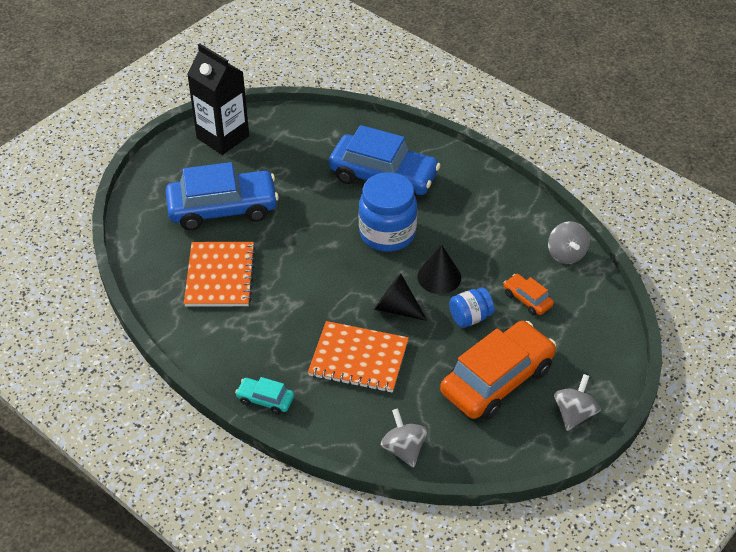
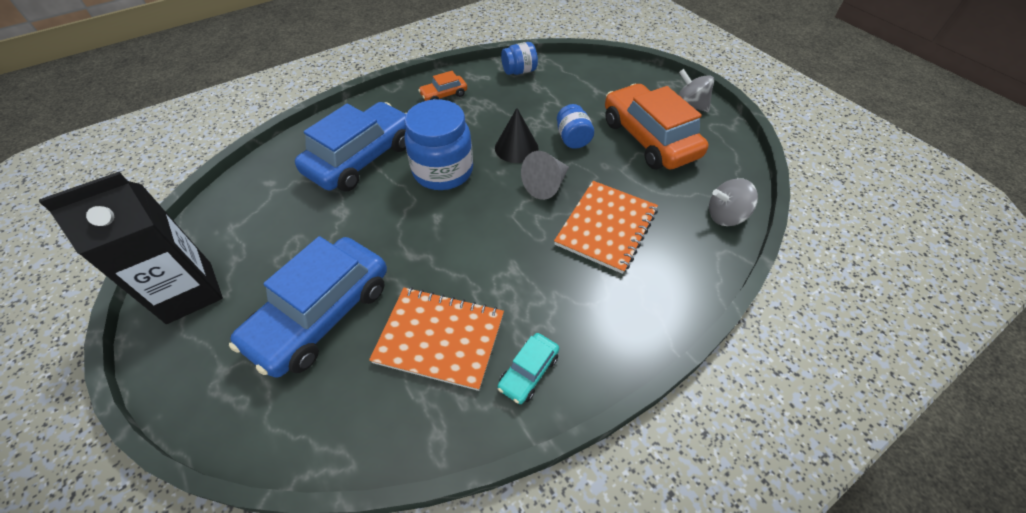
camera: 75 degrees left, 5 degrees up
(223, 208) = (322, 314): blue car -> blue car turned 150 degrees counterclockwise
(265, 400) = (652, 323): turquoise car -> turquoise car (528, 372)
(396, 308) = (546, 185): black cone -> grey cone
(527, 299) = (562, 102): orange car -> orange car (444, 95)
(566, 254) = (519, 71): grey spinning top -> blue jar

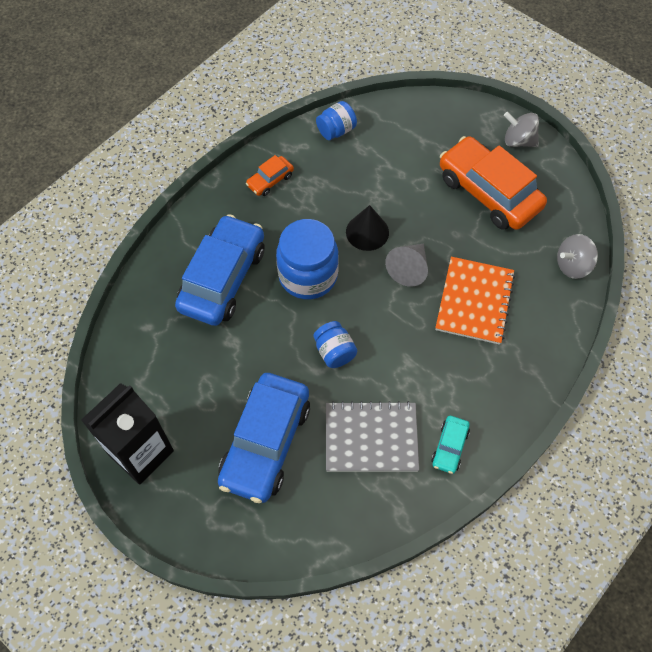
camera: 15 degrees left, 10 degrees up
(440, 338) = (371, 438): orange notebook -> grey notebook
(573, 139) = (417, 209): blue jar -> blue jar (334, 352)

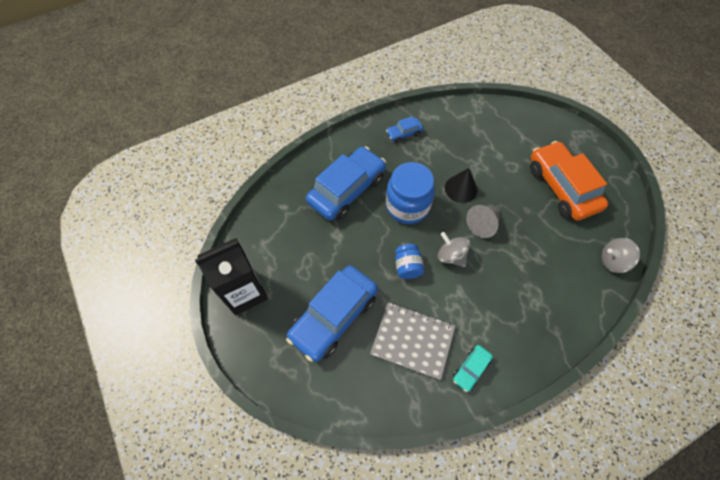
camera: 20 degrees right, 0 degrees up
(270, 180) = (404, 133): orange car -> blue car
(336, 130) = (462, 113): blue jar -> none
(474, 301) = (526, 264): orange notebook -> none
(518, 141) = (596, 157): grey spinning top -> grey spinning top (451, 256)

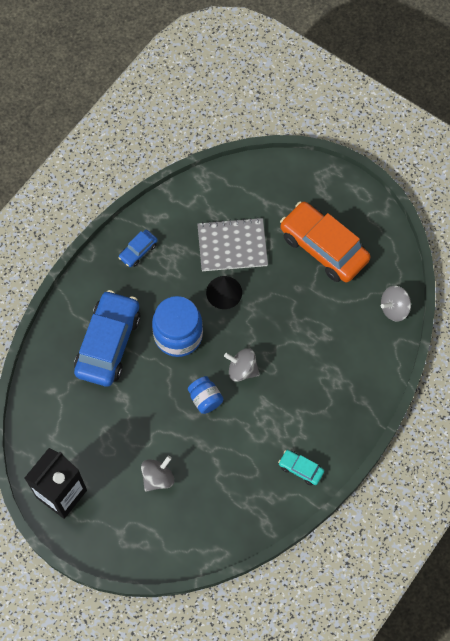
camera: 25 degrees left, 5 degrees up
(334, 316) = (158, 478): blue car -> grey spinning top
(412, 340) = (239, 467): grey notebook -> grey notebook (232, 246)
(471, 369) = (300, 469): turquoise car -> turquoise car turned 105 degrees clockwise
(483, 224) = (260, 322): grey cone -> none

